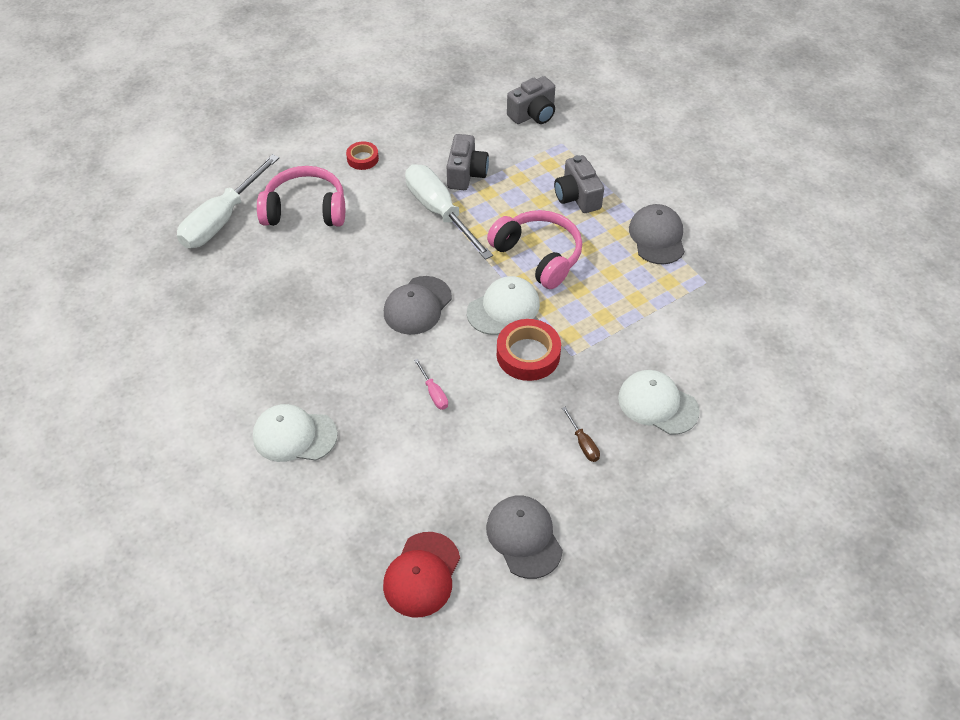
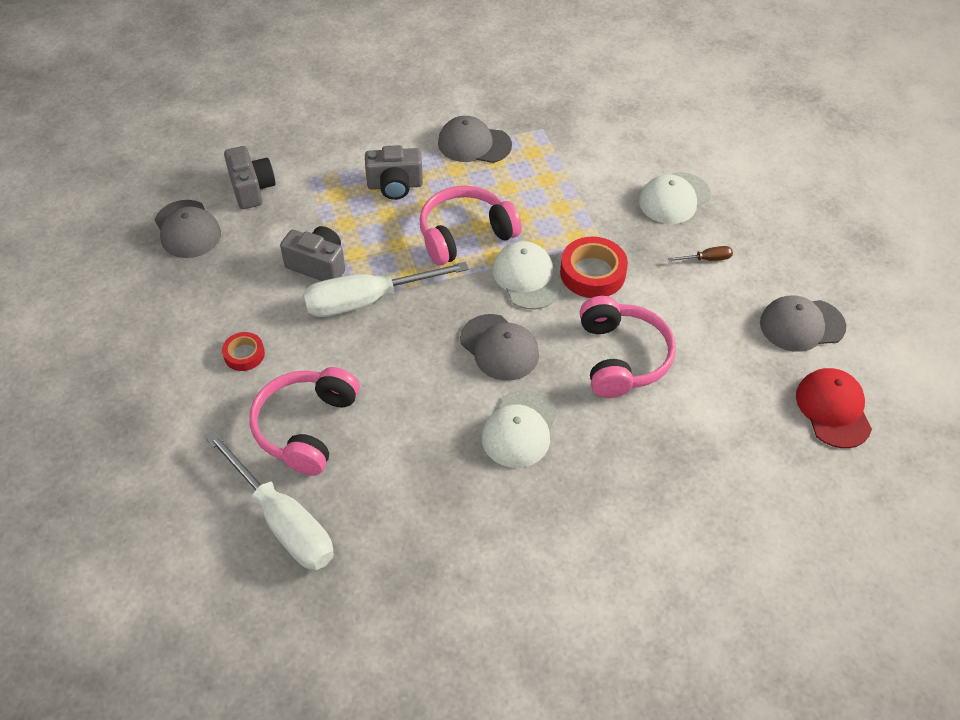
camera: 75 degrees left, 0 degrees up
(294, 435) = (649, 490): white cap -> white cap (519, 429)
(422, 574) = (833, 409): red cap -> red cap turned 135 degrees counterclockwise
(434, 393) = (621, 357): pink screwdriver -> pink headphones
(474, 93) = (187, 229): none -> grey cap

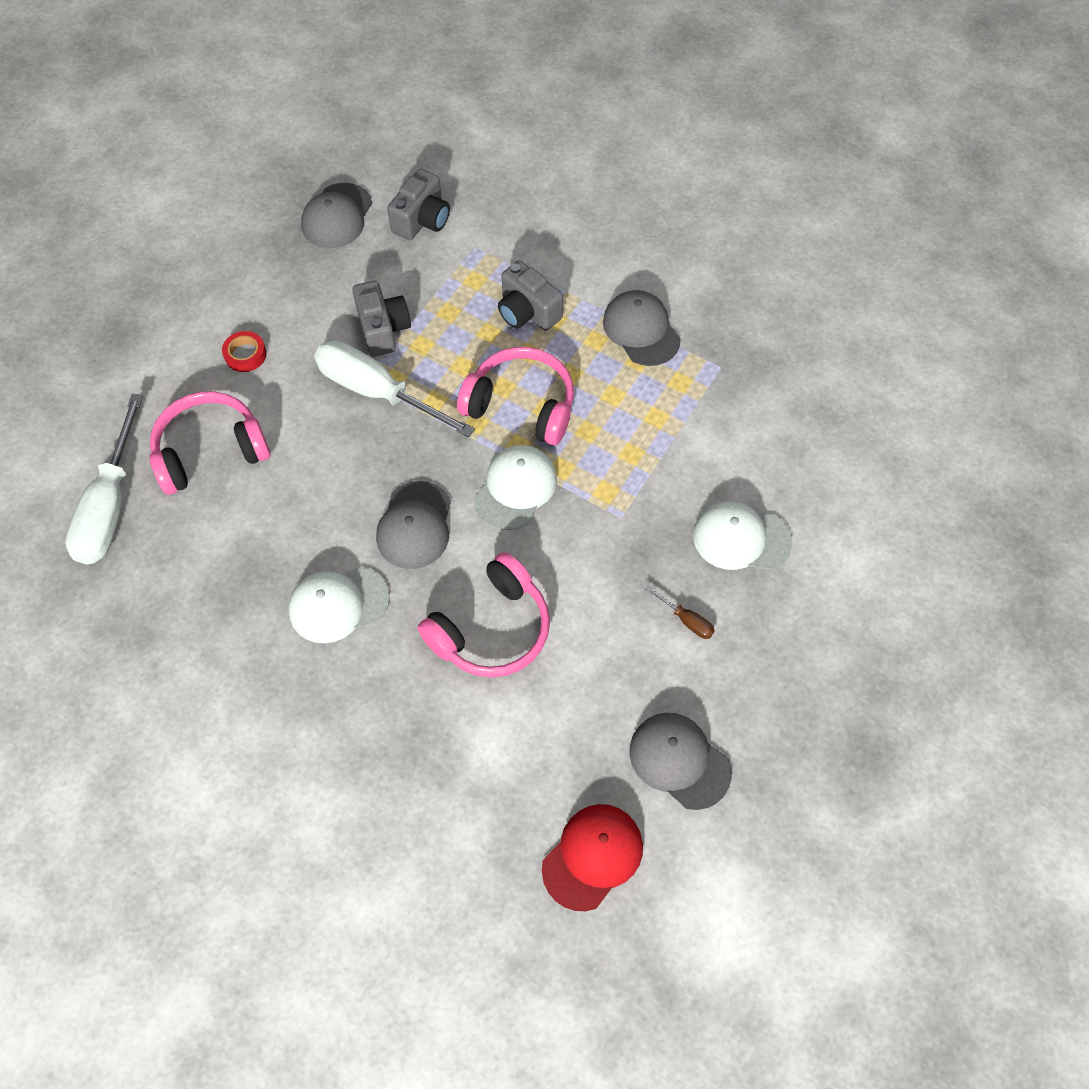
camera: 50 degrees right, 10 degrees up
(592, 273) = (572, 536): red tape -> none

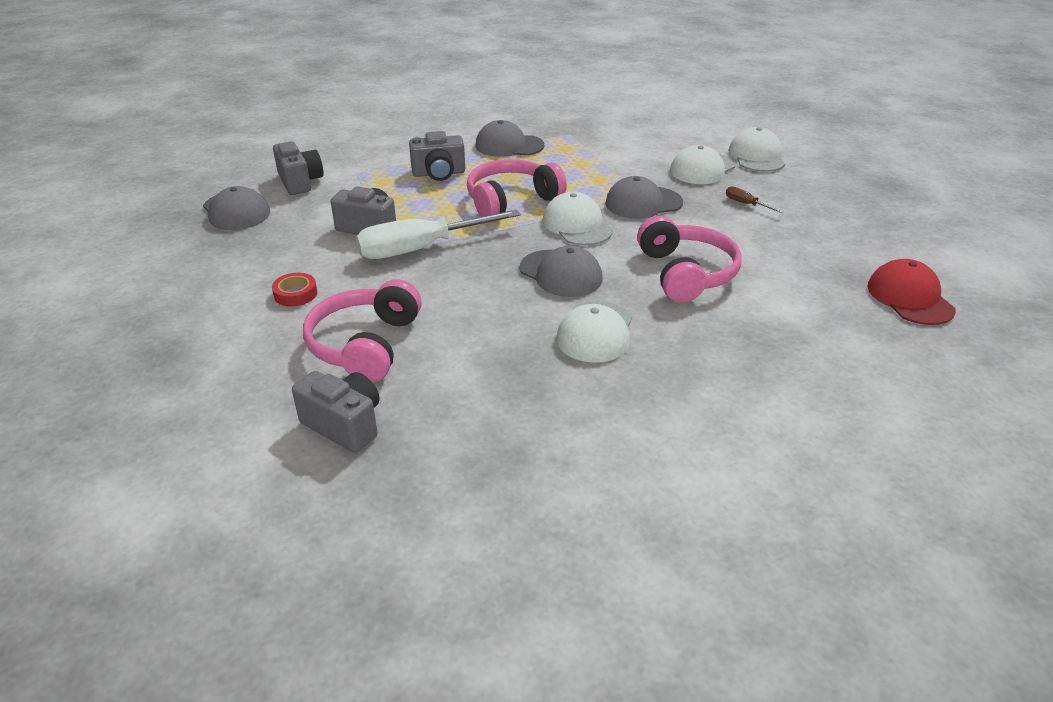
camera: 55 degrees left, 25 degrees down
(110, 505) = (344, 425): white screwdriver -> grey camera
(679, 761) = (853, 241): grey cap -> grey cap (643, 203)
(686, 620) = (746, 204): brown screwdriver -> brown screwdriver turned 120 degrees counterclockwise
(825, 579) = (756, 156): none -> white cap

